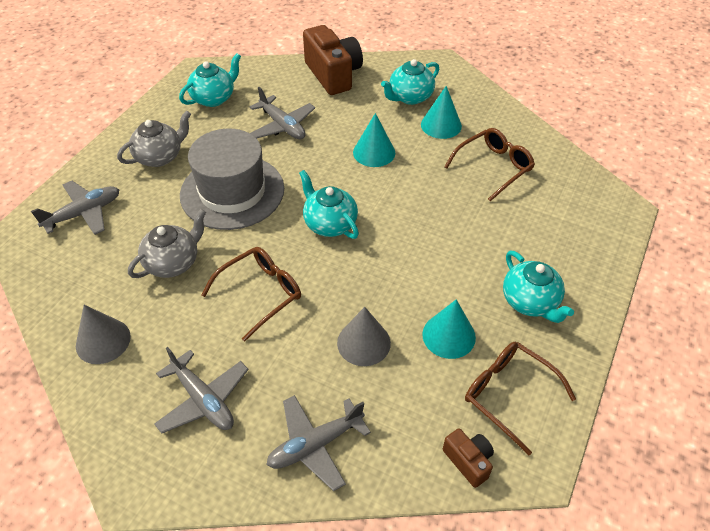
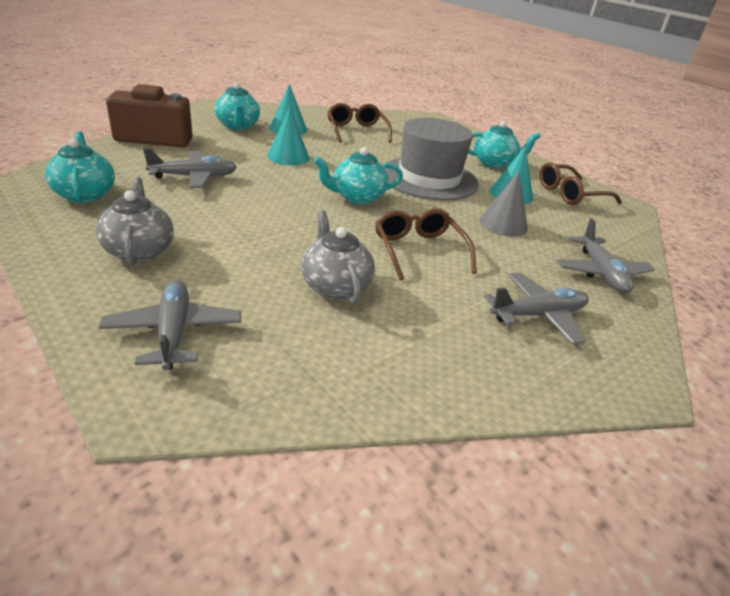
camera: 70 degrees left, 15 degrees down
(103, 341) = (425, 365): grey cone -> none
(232, 192) = (260, 226): grey hat -> grey hat (429, 178)
(468, 461) = (622, 222): brown camera -> none

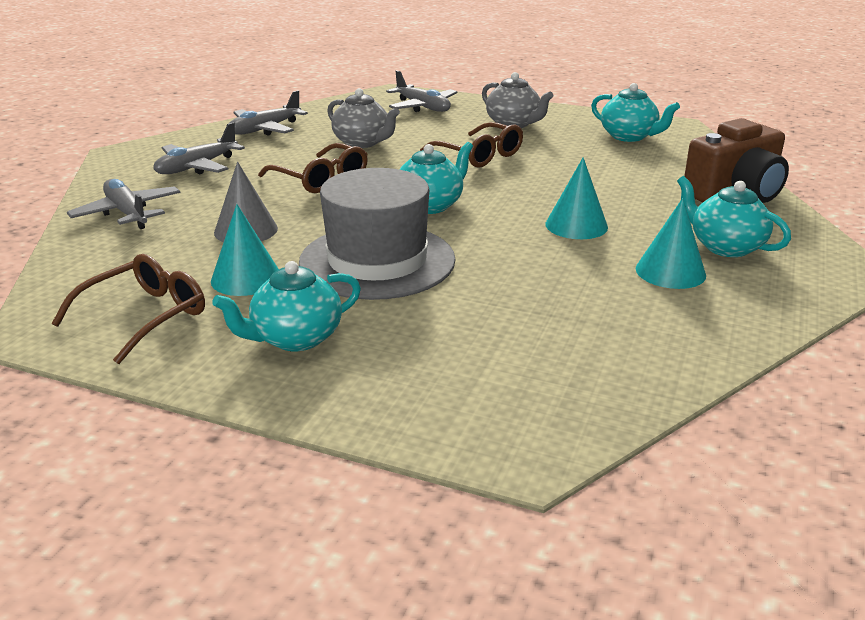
camera: 155 degrees right, 5 degrees down
(194, 177) = (599, 172): grey plane -> grey plane (265, 129)
(356, 131) = (586, 315): brown glasses -> brown glasses (479, 155)

